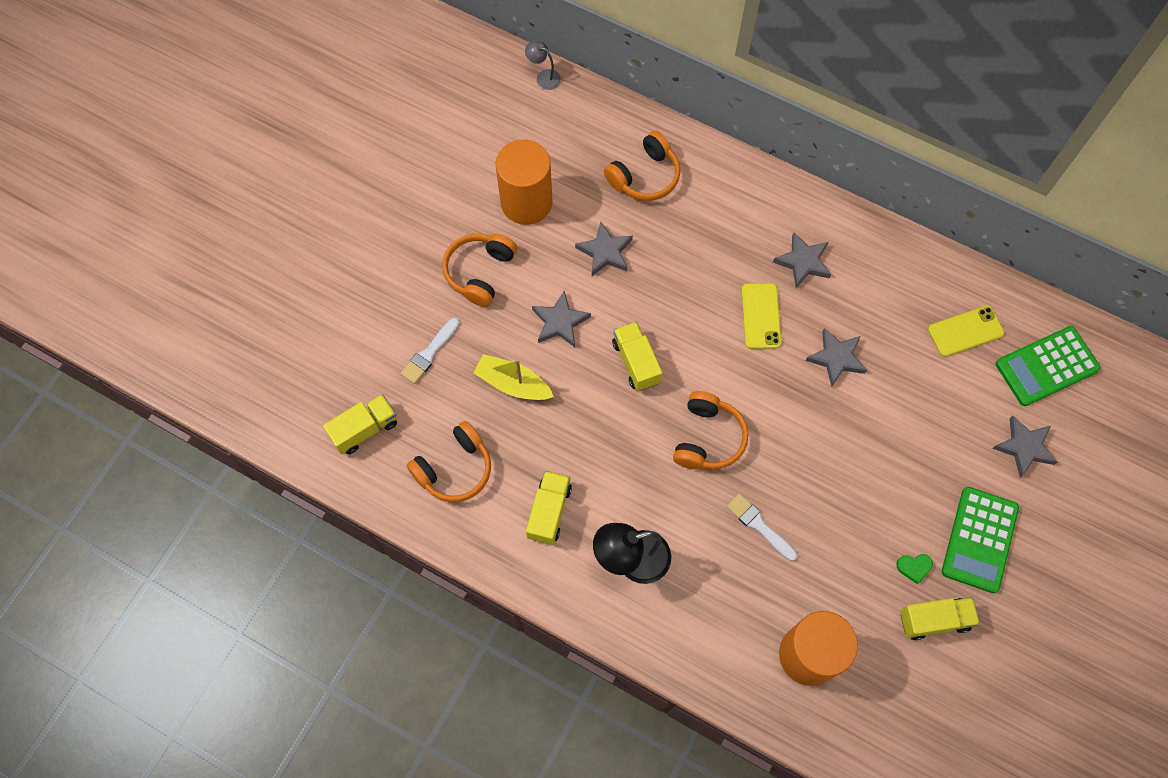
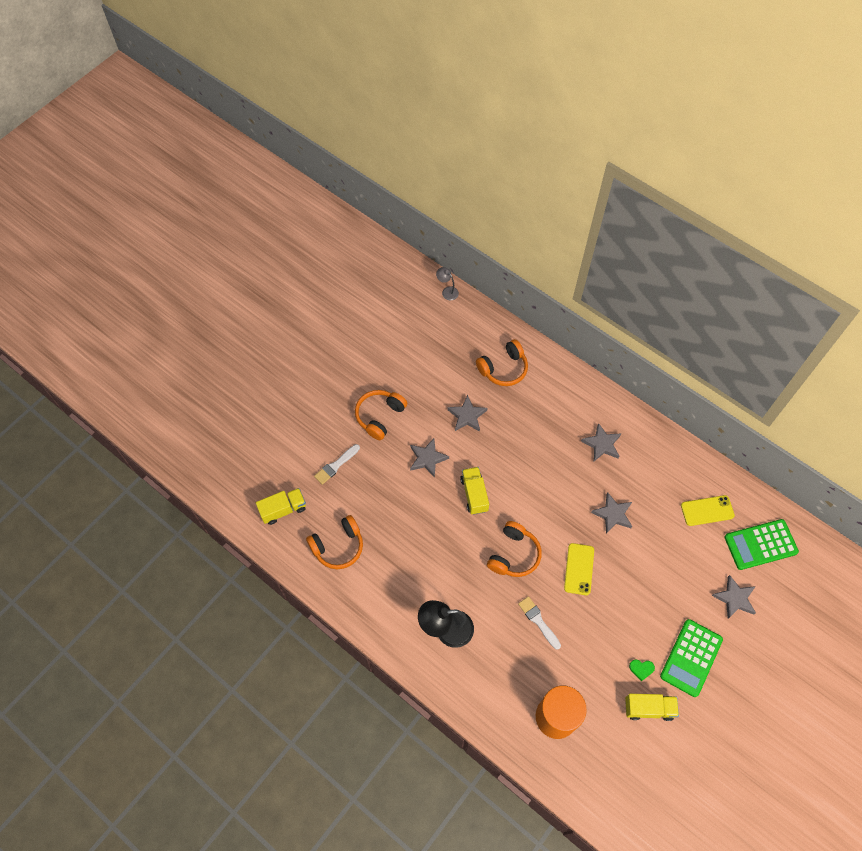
camera: 10 degrees right, 5 degrees down
(513, 384) = (388, 495): yellow boat -> none
(526, 202) = (420, 374): orange cylinder -> none
(549, 512) = (396, 586): yellow truck -> none
(761, 316) = (566, 477): yellow phone -> yellow phone (579, 569)

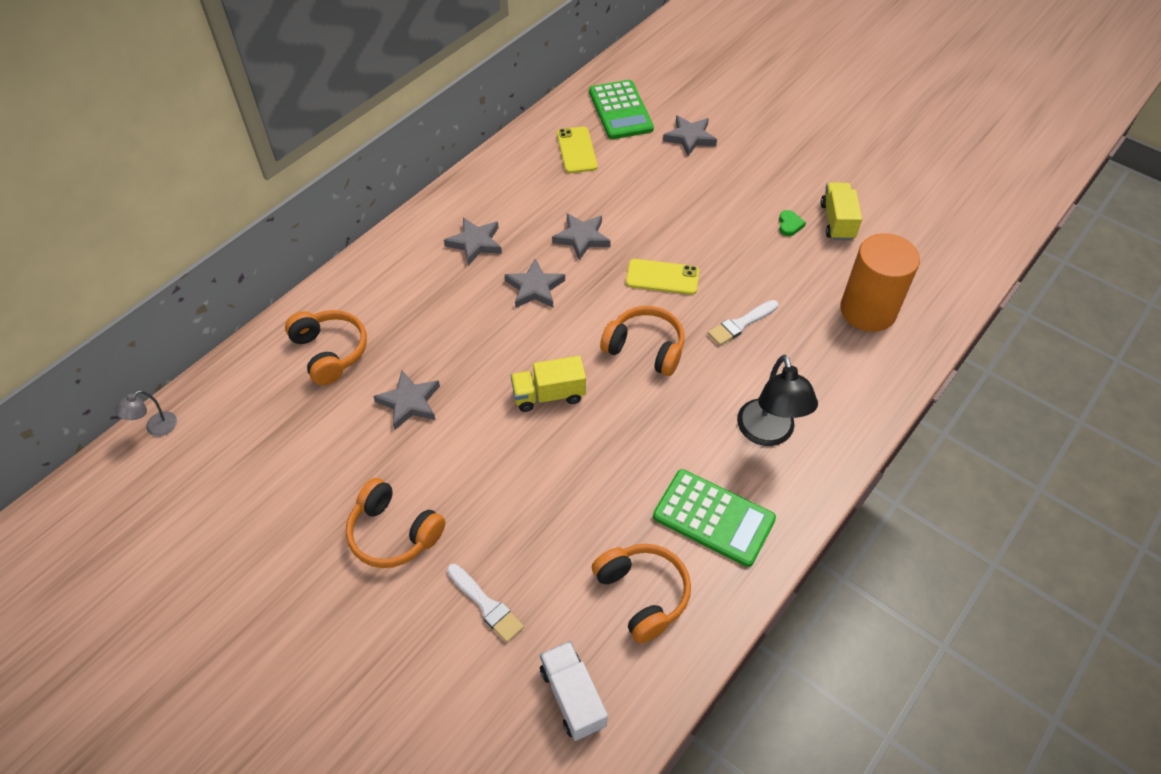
camera: 90 degrees left, 10 degrees down
(283, 509) = (573, 697): yellow truck -> white truck
(427, 458) = (482, 458): grey star -> grey star (534, 288)
(691, 658) = (768, 180): green calculator -> green calculator (713, 518)

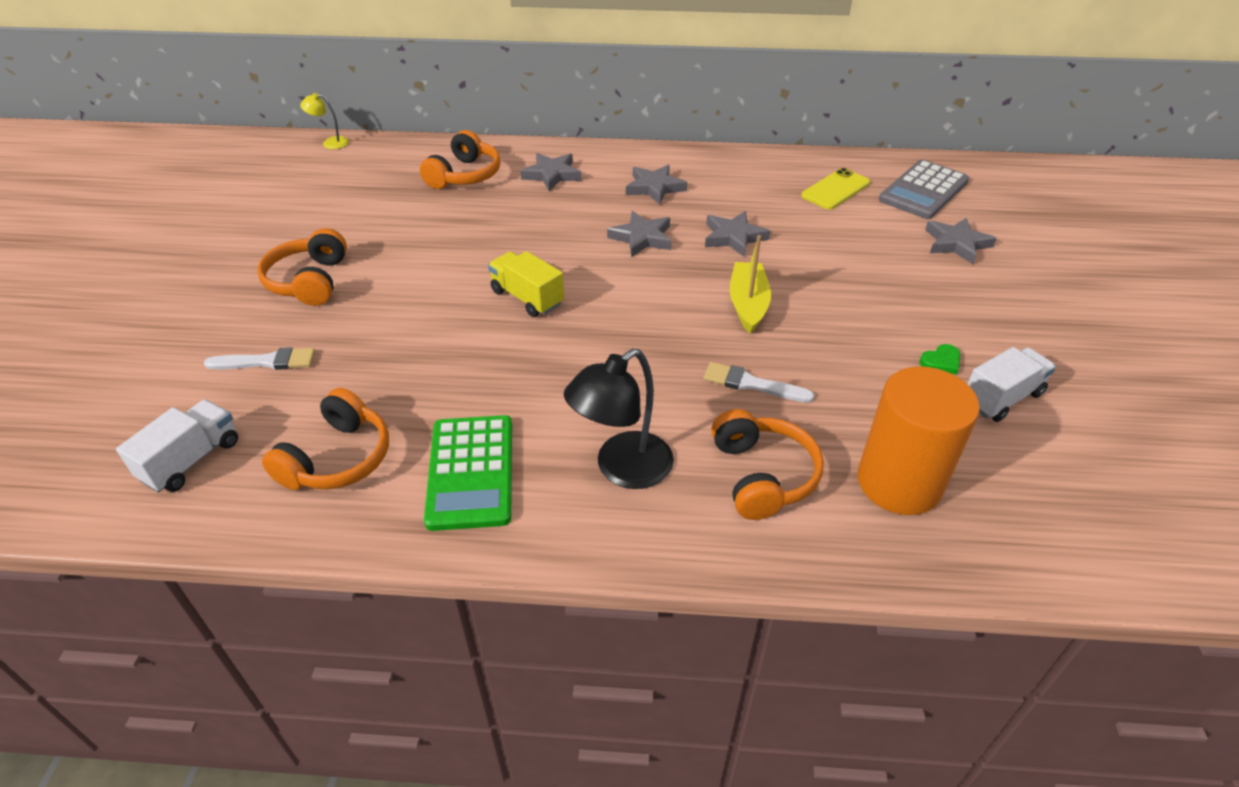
camera: 55 degrees right, 10 degrees down
(156, 428) = (330, 143): grey lamp -> yellow lamp
(409, 402) = (449, 231): grey star -> grey star (552, 175)
(486, 604) = (266, 362): white brush -> white brush turned 105 degrees counterclockwise
(620, 110) = (923, 191): green calculator -> grey calculator
(645, 348) = (644, 331): orange headphones -> orange headphones (762, 475)
(662, 277) = (748, 304): yellow phone -> yellow boat
(837, 221) = (1001, 398): yellow truck -> white truck

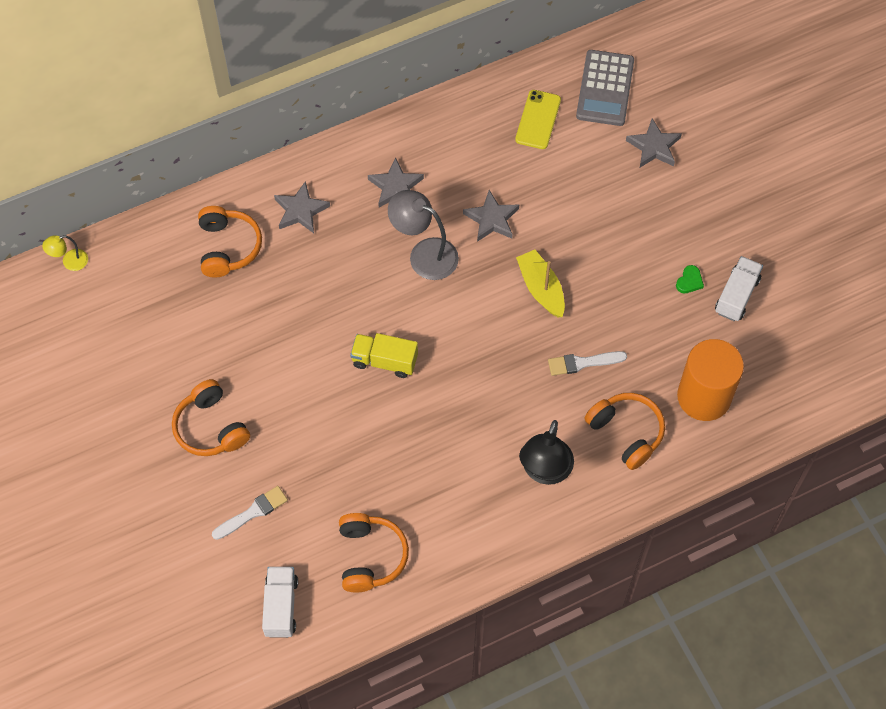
camera: 30 degrees left, 20 degrees up
(471, 472) = (458, 522): green calculator -> none
(642, 238) = (424, 254): grey star -> grey lamp

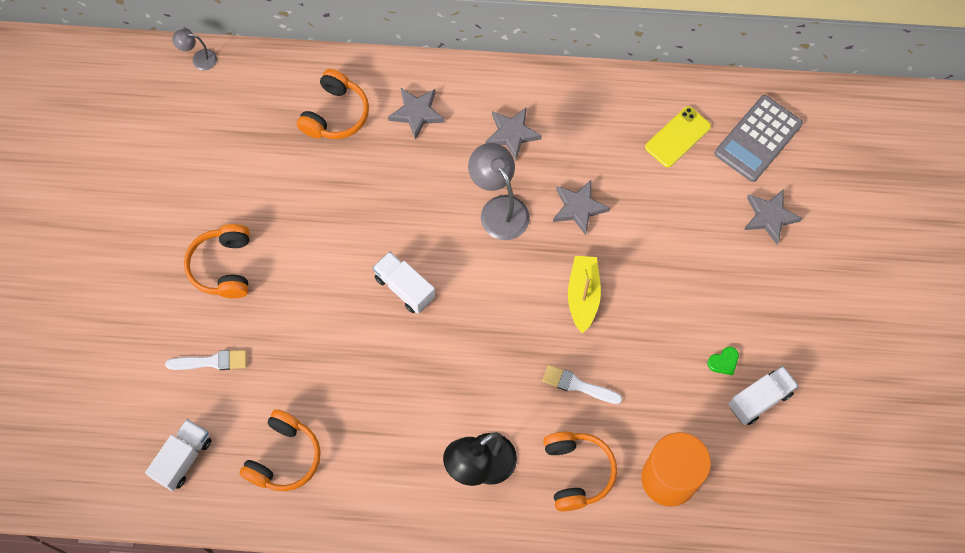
camera: 30 degrees right, 5 degrees up
(70, 262) = (199, 59): yellow lamp -> grey lamp
(384, 361) = (405, 288): yellow truck -> white truck

